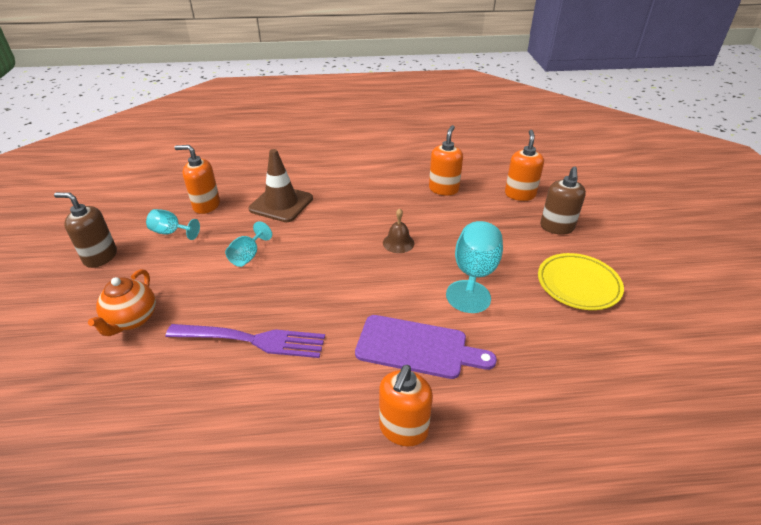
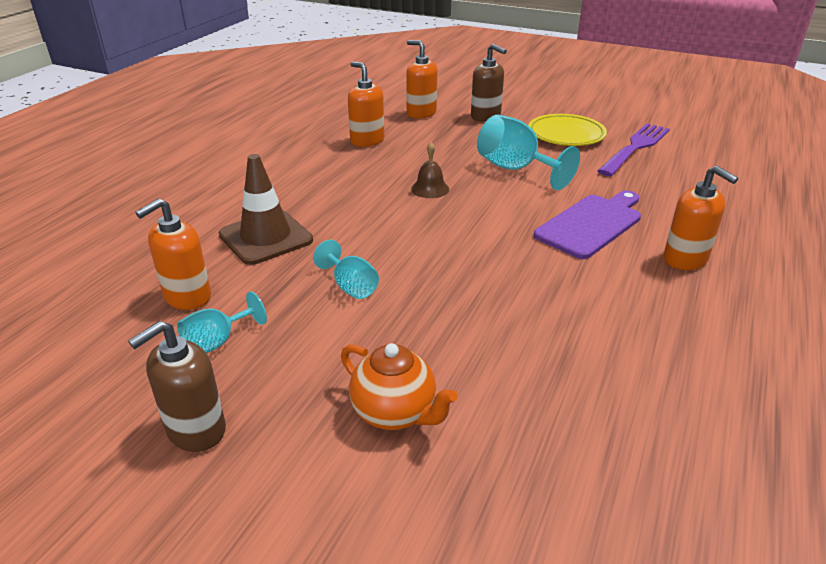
camera: 60 degrees left, 5 degrees down
(251, 340) = (512, 317): purple fork -> purple fork (635, 148)

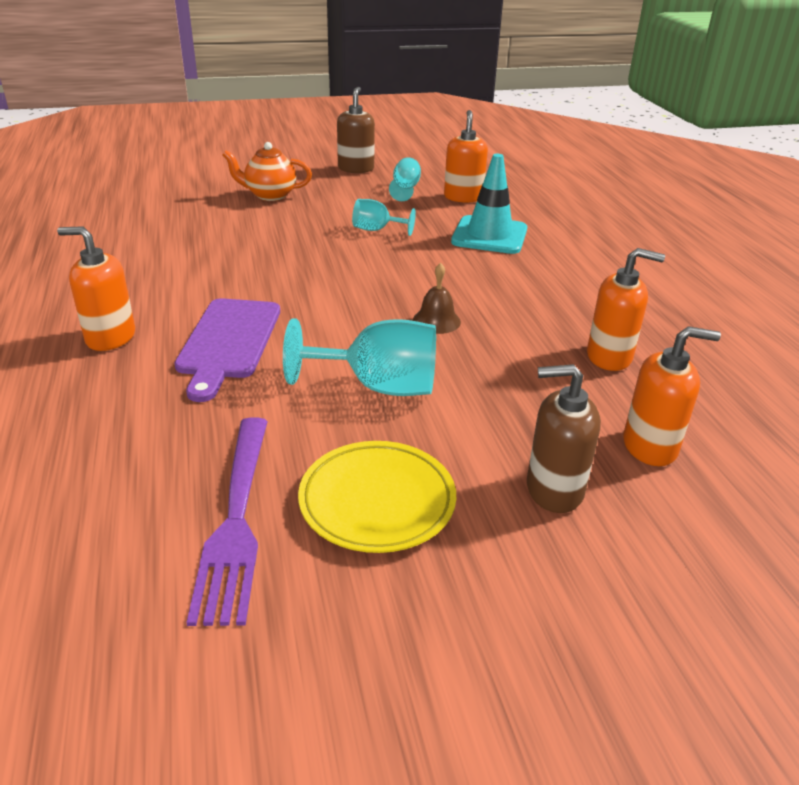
camera: 140 degrees right, 0 degrees up
(266, 237) = (489, 235): brown traffic cone -> turquoise traffic cone

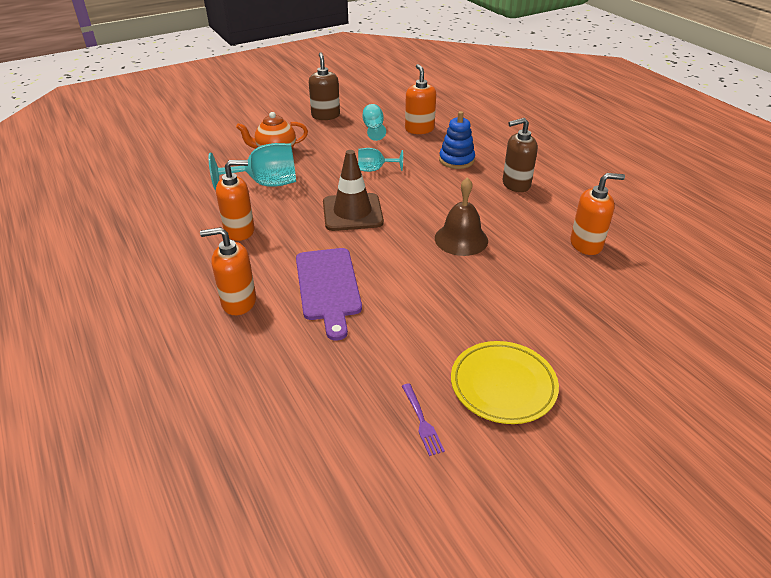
camera: 15 degrees left, 5 degrees up
(236, 518) = (421, 421): purple fork -> purple fork, size x0.46
(316, 269) = (352, 212): none -> brown traffic cone
(378, 386) = (453, 300): turquoise goblet -> turquoise goblet (265, 184)
(436, 321) = (461, 239): brown bell -> brown bell, size x1.54
(489, 235) = (456, 160): turquoise traffic cone -> blue stacking toy
(553, 490) = (603, 350): brown soap dispenser -> brown soap dispenser (516, 184)
(650, 446) = (643, 305): orange soap dispenser -> orange soap dispenser (240, 231)

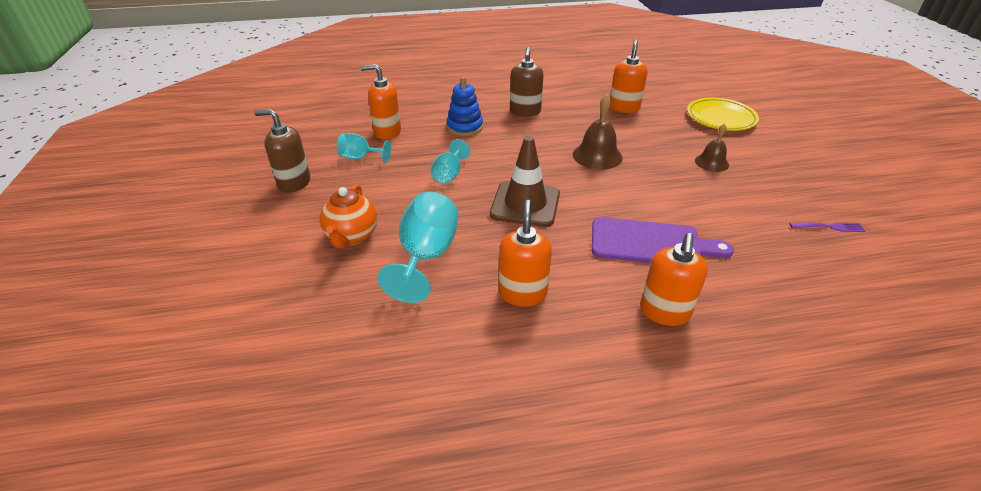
camera: 70 degrees left, 0 degrees up
(503, 385) = (786, 182): yellow plate -> yellow plate (720, 118)
(506, 320) = (711, 162): none -> brown bell

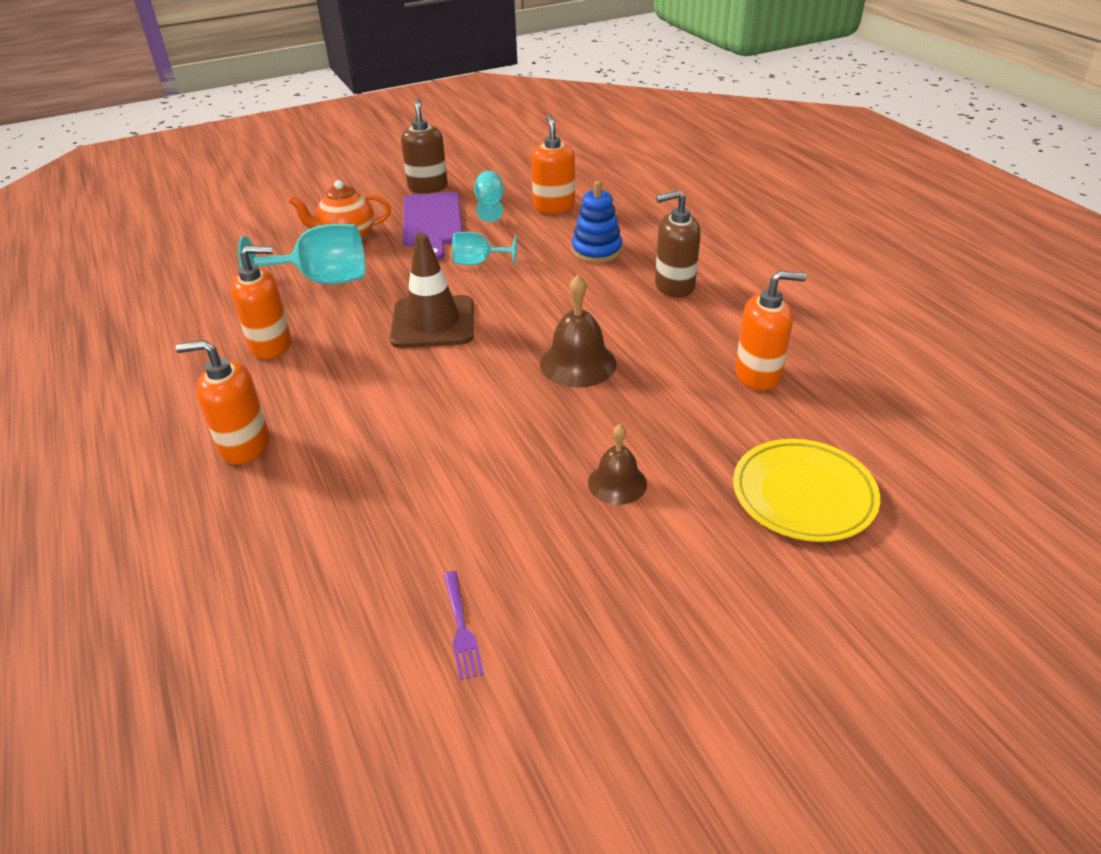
camera: 75 degrees right, 0 degrees up
(651, 243) = (374, 428): purple cutting board -> purple cutting board (432, 223)

